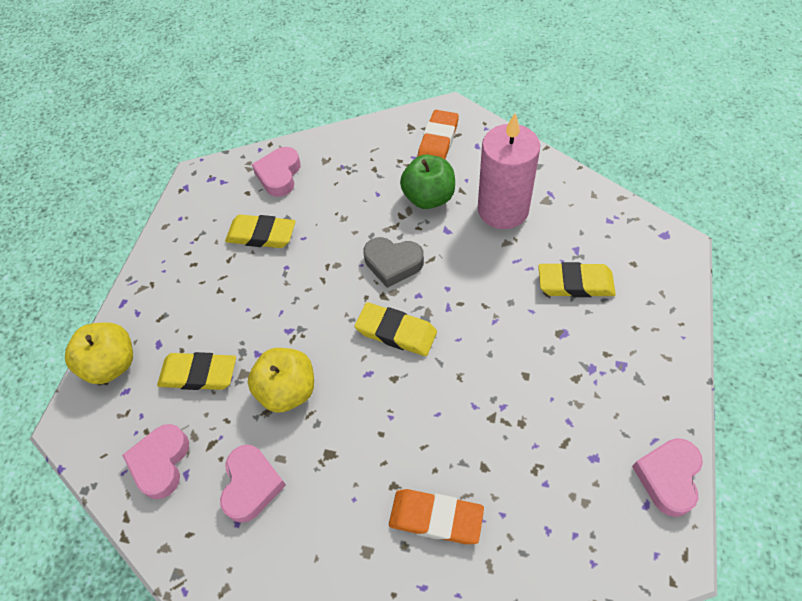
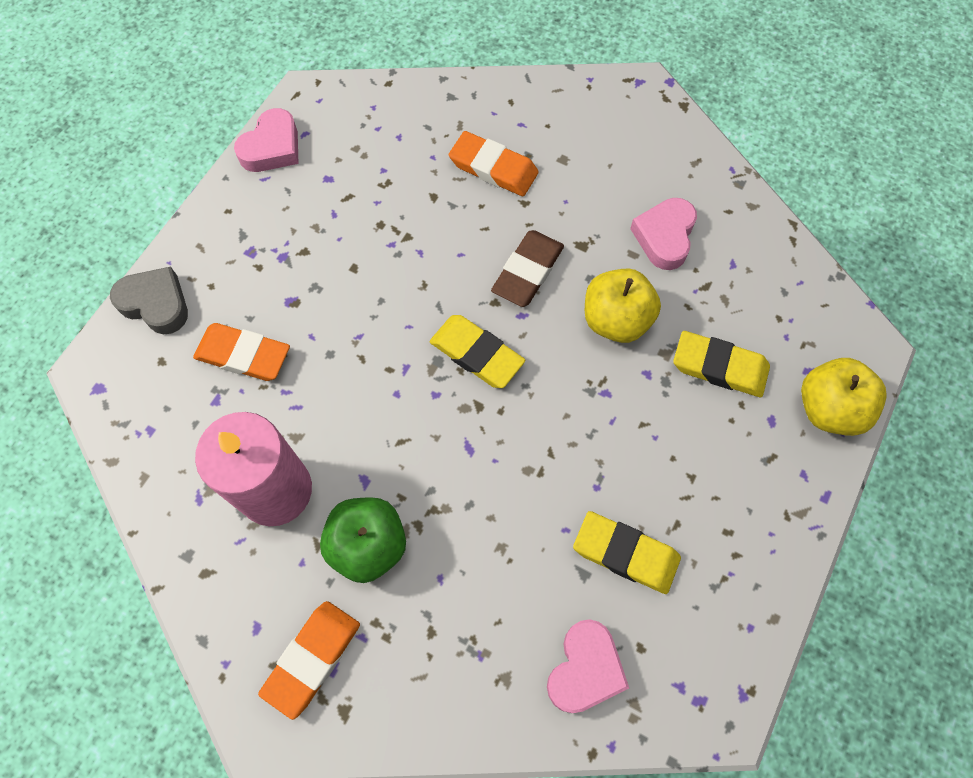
camera: 170 degrees left, 10 degrees up
(161, 463) = (760, 281): pink heart -> none
(373, 413) = (527, 271): none -> brown eraser
(393, 263) = (453, 449): grey heart -> grey heart (156, 304)
(575, 283) = (243, 355): yellow eraser -> orange eraser

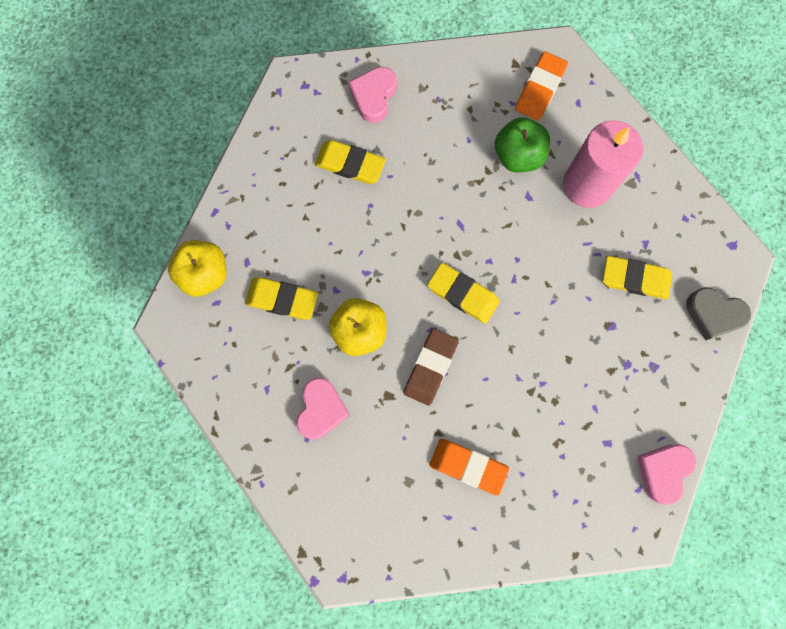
camera: 175 degrees right, 10 degrees up
(243, 355) = (635, 279): orange eraser -> yellow eraser

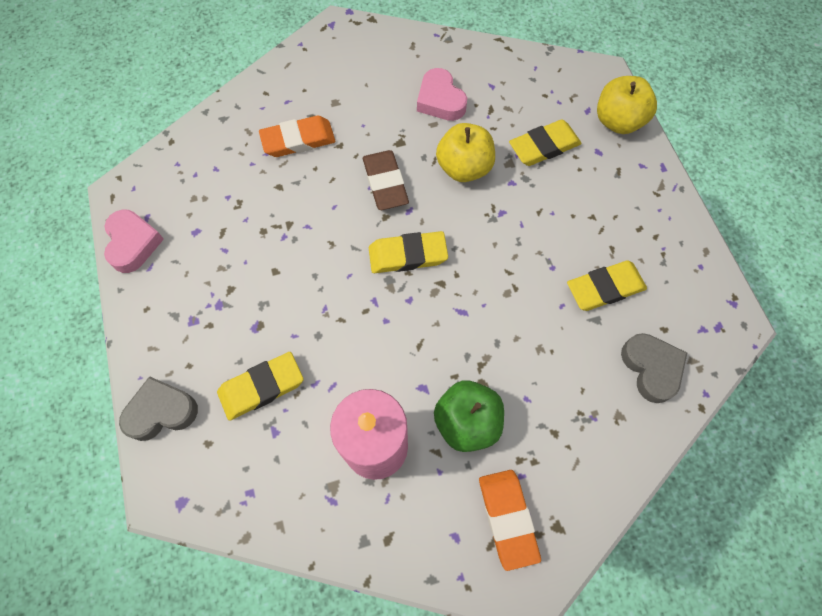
camera: 140 degrees right, 10 degrees down
(374, 96) = (651, 368): pink heart -> grey heart

